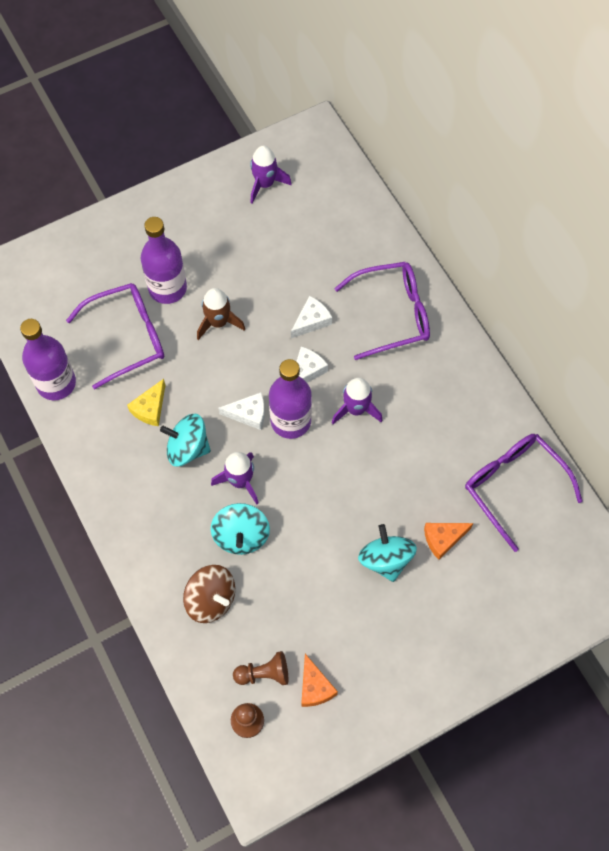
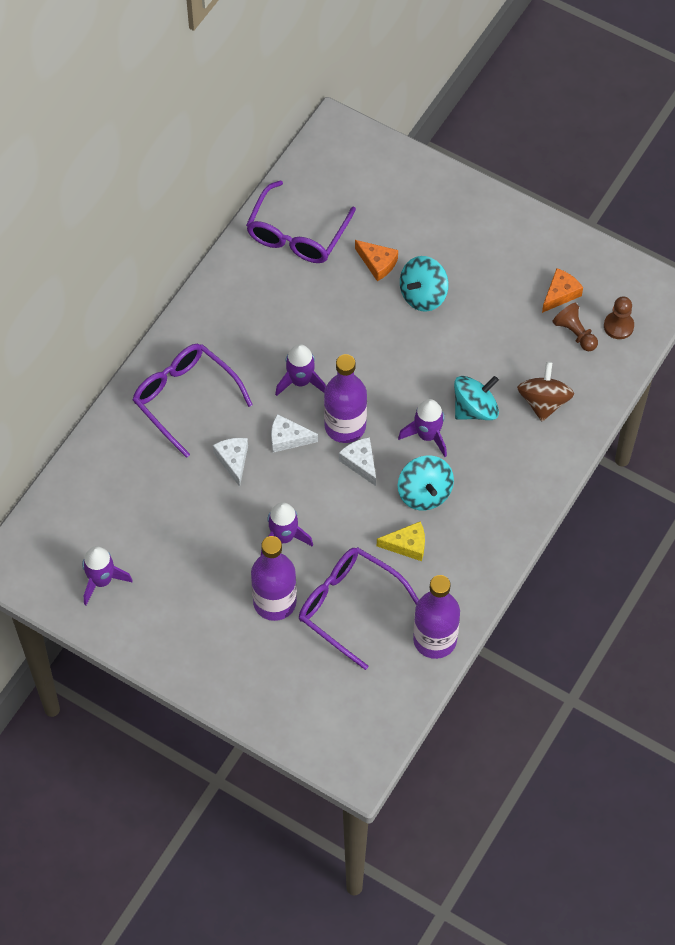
camera: 120 degrees left, 5 degrees down
(218, 322) = (284, 537): brown rocket -> purple rocket
(311, 321) = (233, 460): white cheese -> white cheese turned 60 degrees clockwise

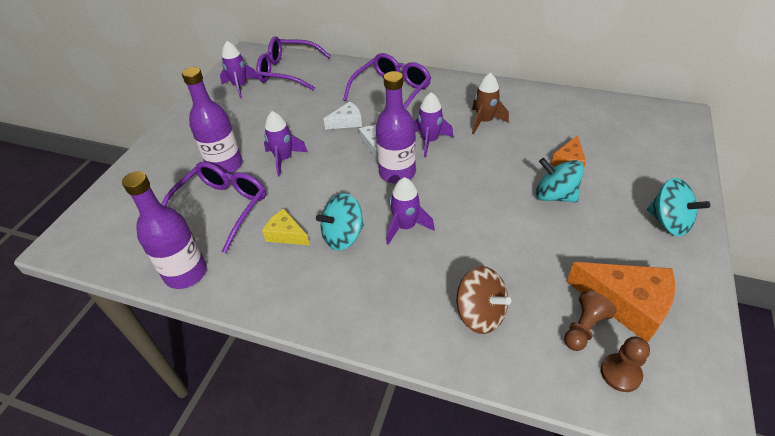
camera: 80 degrees right, 15 degrees down
(283, 317) = (484, 121): none -> brown rocket
(297, 234) = (565, 114): purple glasses -> purple glasses (288, 72)
(360, 462) = (364, 188): white cheese -> none
(407, 545) = (286, 234): yellow cheese -> yellow cheese turned 135 degrees clockwise
(475, 409) = (448, 256): turquoise spinning top -> turquoise spinning top (668, 222)
(543, 402) = (480, 314): brown spinning top -> brown spinning top turned 45 degrees clockwise
(560, 294) = (626, 304): orange cheese -> orange cheese, size x1.77

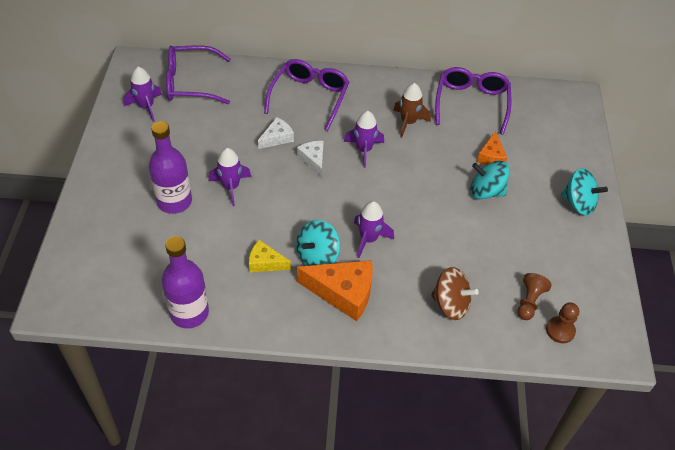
camera: 20 degrees left, 5 degrees up
(221, 208) = (192, 246): purple glasses -> purple glasses (471, 103)
(397, 173) = (344, 187): purple bottle -> none
(626, 304) = (556, 277): orange cheese -> orange cheese (343, 293)

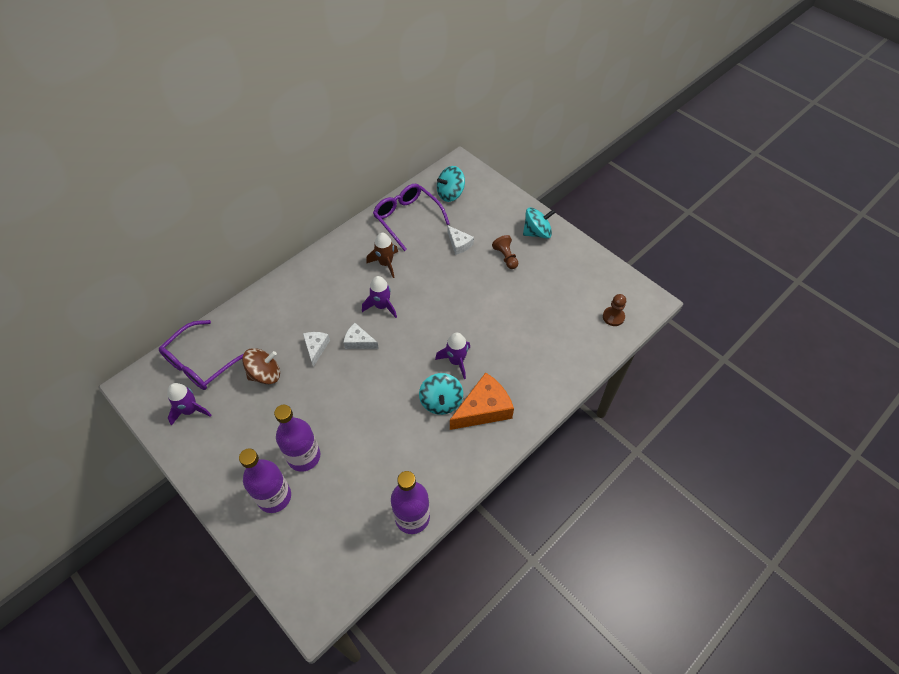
camera: 45 degrees left, 5 degrees up
(123, 209) = (274, 497): none -> purple bottle
(231, 187) = (329, 410): purple rocket -> none
(265, 263) = (416, 437): yellow cheese -> none
(309, 97) = (301, 300): purple glasses -> none
(450, 304) = (546, 356): brown spinning top -> brown spinning top (265, 374)
(486, 191) = (483, 269): turquoise spinning top -> turquoise spinning top (450, 194)
(491, 156) = (459, 244): orange cheese -> white cheese
(529, 302) = (581, 315): brown pawn -> brown pawn (506, 257)

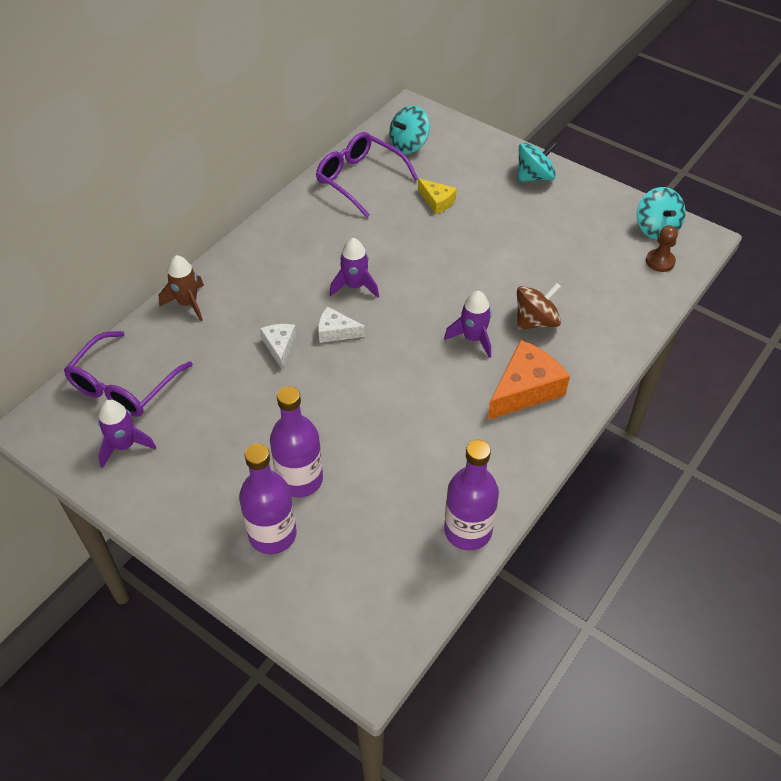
camera: 10 degrees left, 5 degrees down
(265, 374) = (218, 388): brown spinning top -> brown spinning top (536, 321)
(385, 263) = (346, 235): brown rocket -> brown rocket (188, 303)
(441, 401) = (466, 388): turquoise spinning top -> turquoise spinning top (656, 228)
(459, 244) = (437, 201): white cheese -> yellow cheese
(506, 257) = (502, 209): brown pawn -> none

